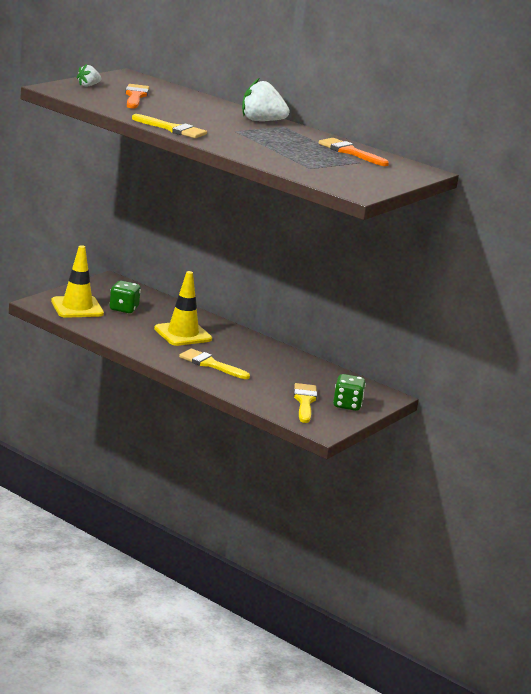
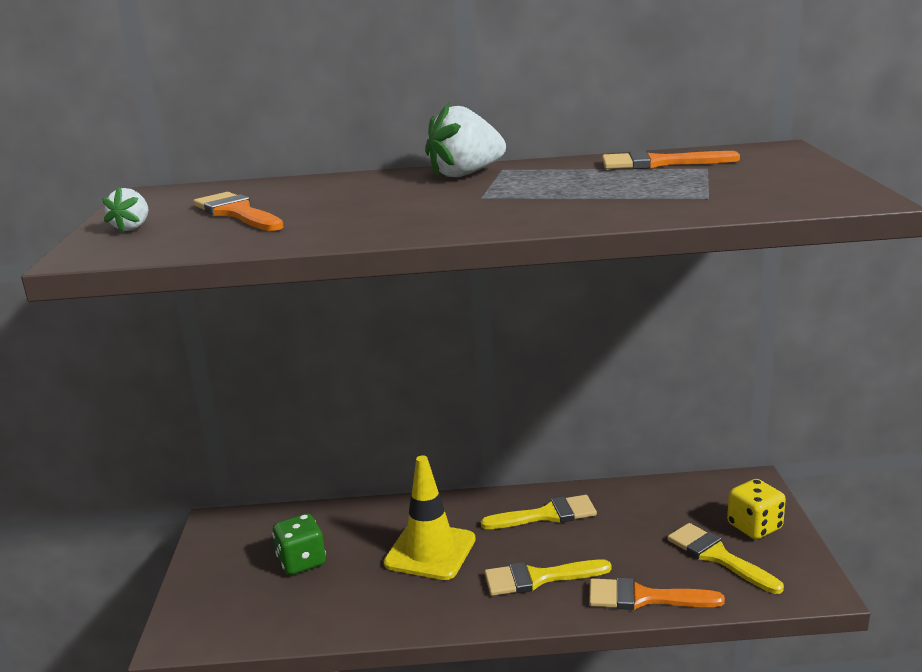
camera: 35 degrees left, 0 degrees up
(77, 307) = (241, 605): yellow traffic cone -> none
(172, 129) = (416, 230): yellow brush -> yellow brush (546, 515)
(241, 392) = (644, 597): none -> orange brush
(347, 405) = (754, 527): green dice -> yellow dice

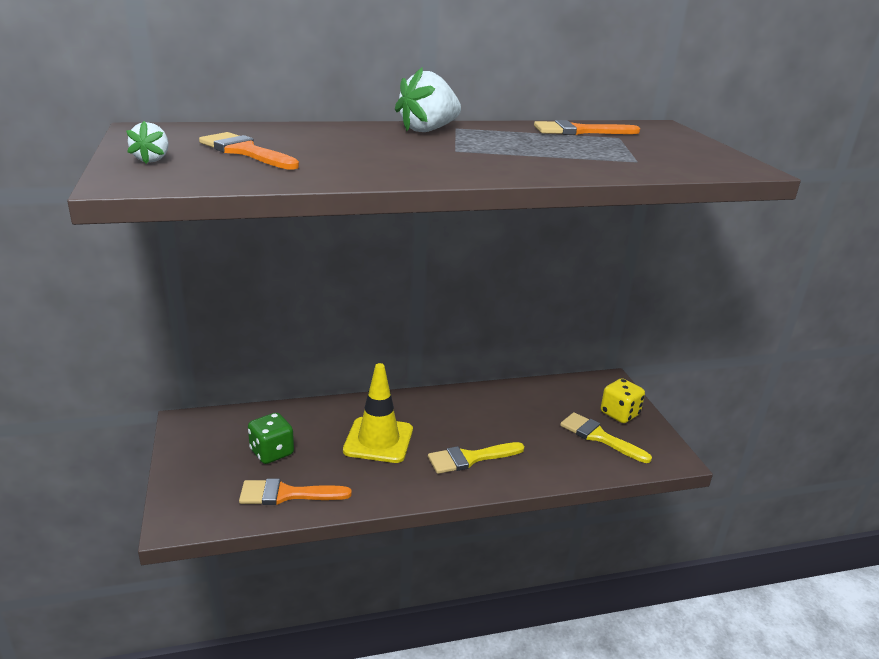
camera: 15 degrees left, 5 degrees up
(546, 515) = (464, 409): yellow brush -> none
(644, 597) = (553, 470): orange brush -> orange brush (287, 494)

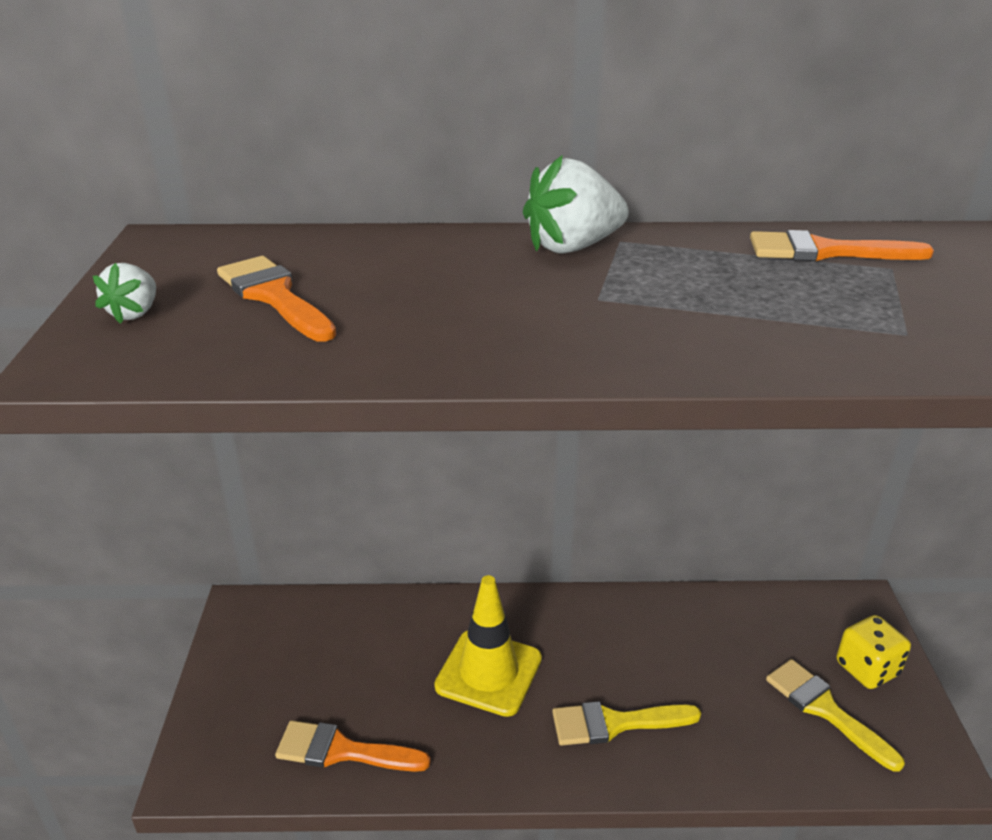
camera: 15 degrees right, 5 degrees up
(272, 452) = (339, 675): green dice -> none

